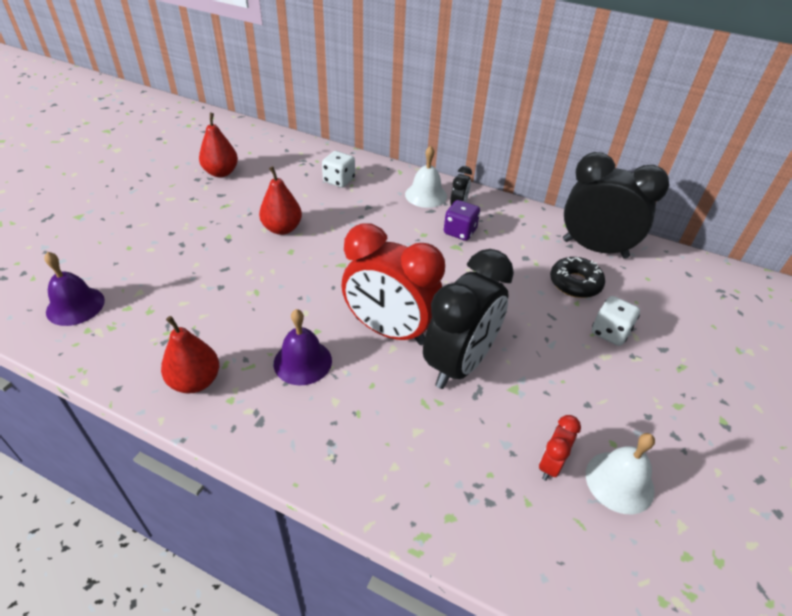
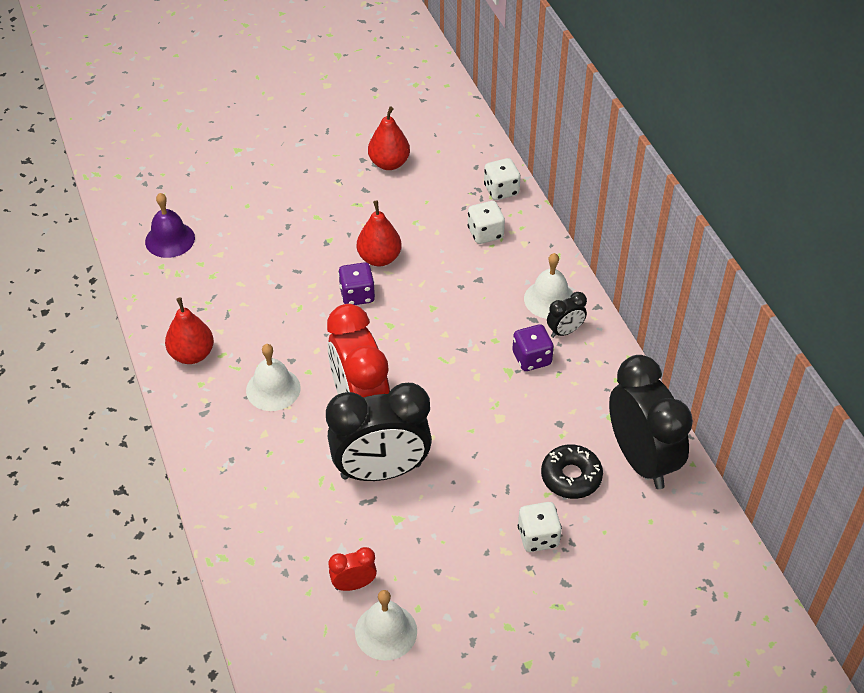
camera: 45 degrees right, 5 degrees up
(293, 259) = (357, 295): none -> purple dice
(302, 362) = (273, 389): purple bell -> white bell
(319, 154) = (501, 190): none -> white dice

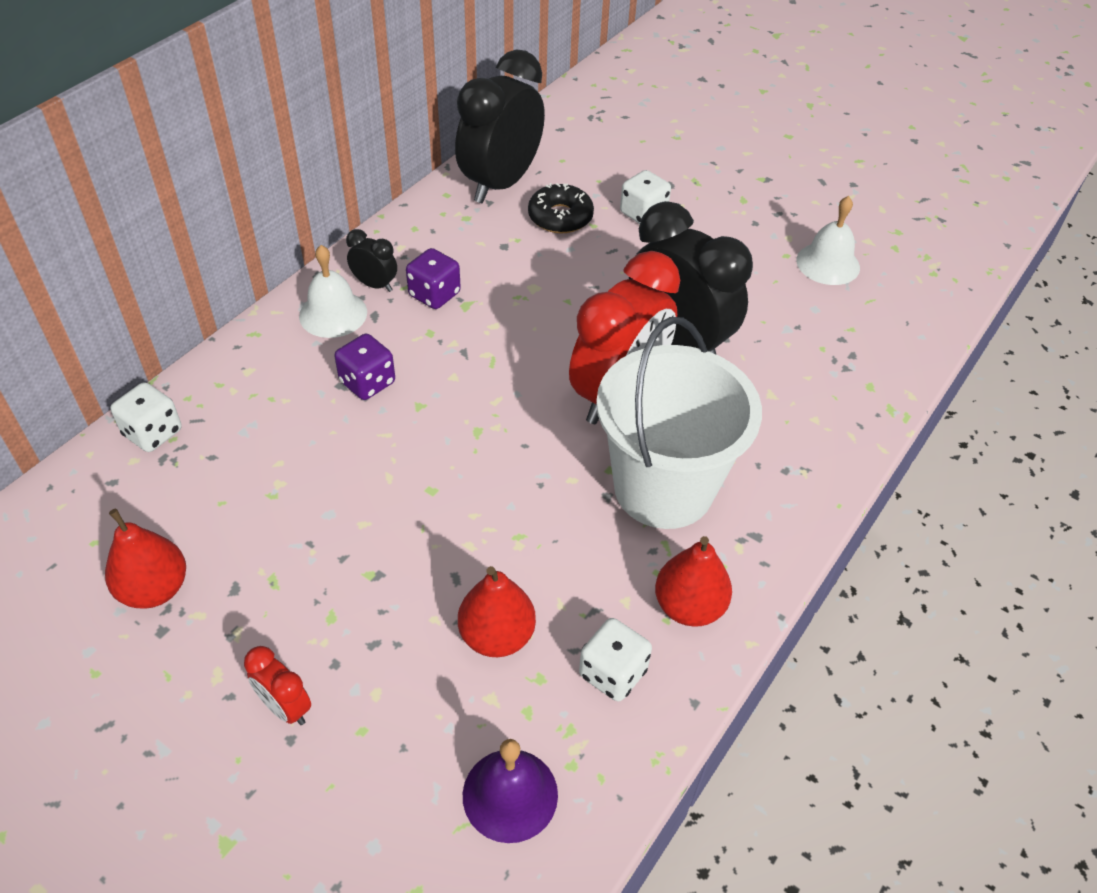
camera: 125 degrees left, 0 degrees up
(273, 389) = (663, 488): white bell -> white bucket
(354, 584) = (811, 303): red clock -> red clock (285, 707)
(357, 295) = (452, 487): purple dice -> purple dice (367, 382)
(379, 258) = (369, 498): red pear -> red pear (496, 636)
(485, 233) = (252, 413): white dice -> white dice (612, 673)

